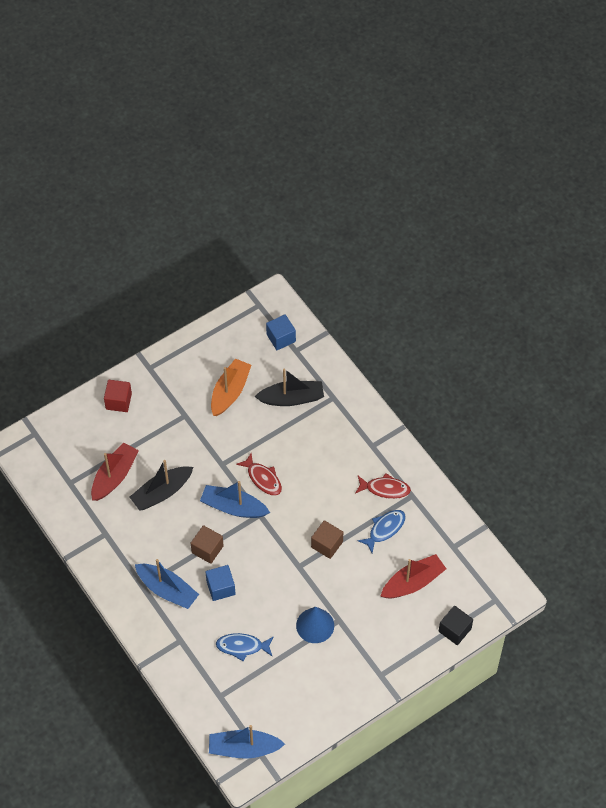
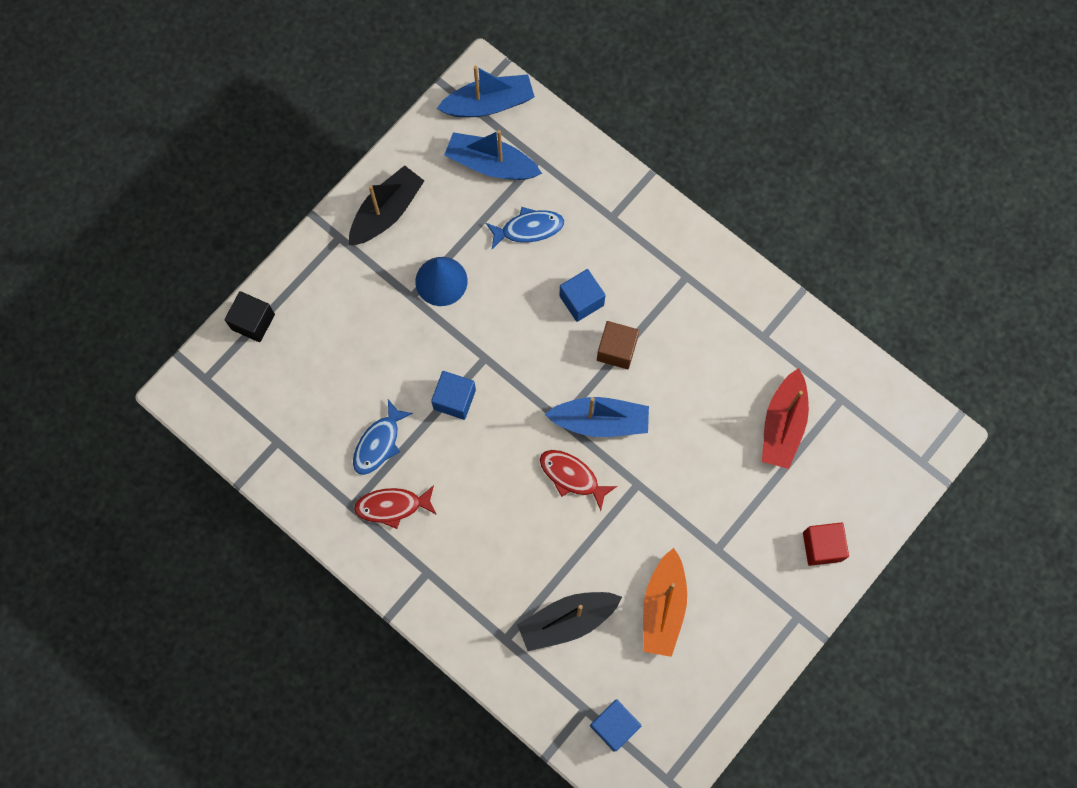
camera: 165 degrees right, 15 degrees up
(162, 492) = (707, 417): black boat -> black boat (387, 212)
(167, 590) = (651, 279): blue boat -> blue boat (491, 164)
(327, 544) = (454, 399): brown cube -> blue cube
(413, 582) = (323, 374): red boat -> none

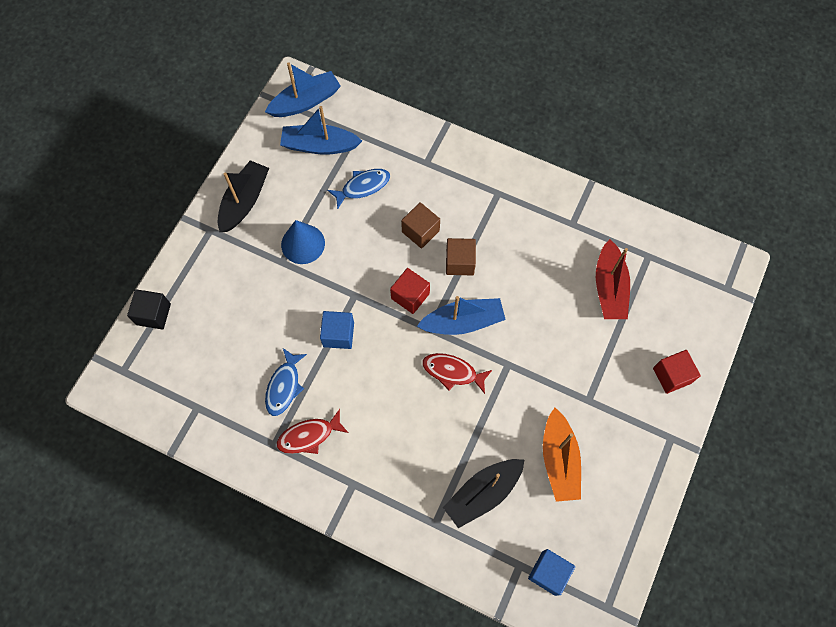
camera: 15 degrees left, 5 degrees down
(548, 375) = (410, 296): none -> red cube
(581, 300) = (420, 231): blue cube -> brown cube

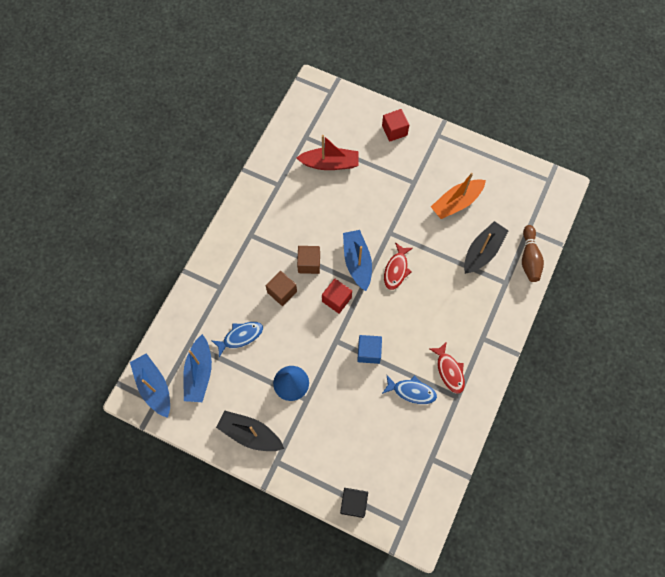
camera: 90 degrees left, 0 degrees up
(363, 187) = (240, 337): blue fish -> blue fish turned 90 degrees clockwise
(473, 563) = (529, 258): none -> brown bowling pin
(483, 493) = (482, 251): black boat -> black boat turned 105 degrees counterclockwise
(548, 573) = (531, 213): blue cube -> none
(559, 460) = (456, 203): orange boat -> orange boat turned 150 degrees clockwise

